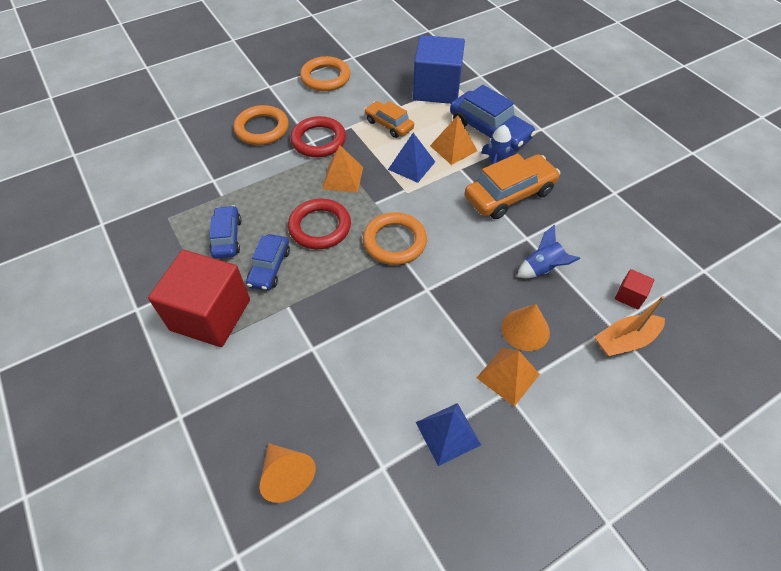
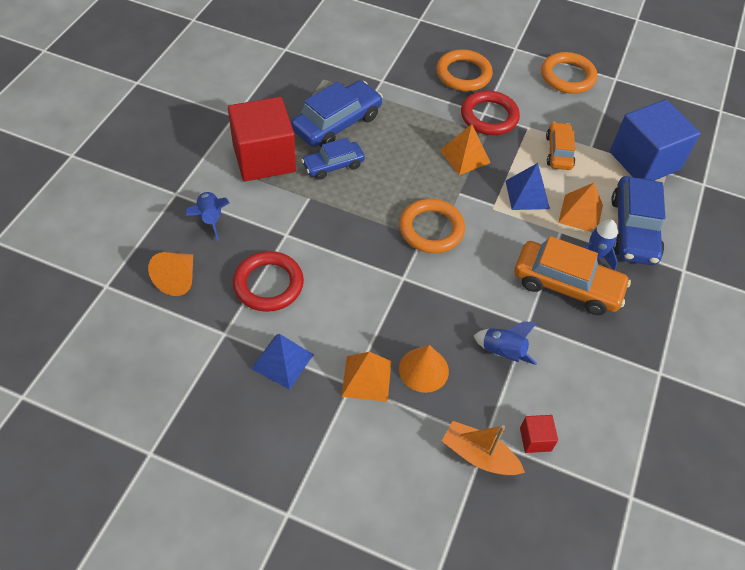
camera: 50 degrees right, 0 degrees up
(227, 237) = (337, 123): blue car -> blue car, size x1.63
(239, 402) = (210, 219): none -> blue rocket
(320, 227) = (399, 172): red ring -> red ring (268, 284)

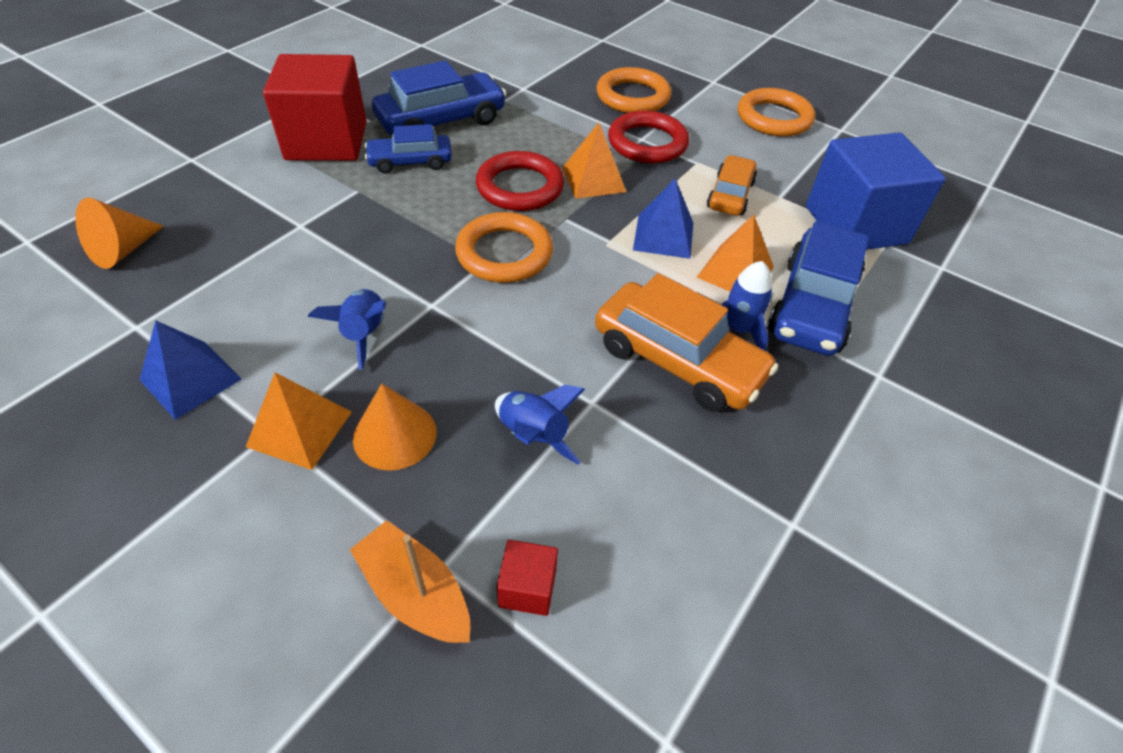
camera: 15 degrees right, 5 degrees down
(210, 219) = (214, 192): blue rocket -> blue rocket (364, 334)
(268, 284) = (238, 278): red ring -> red ring (520, 187)

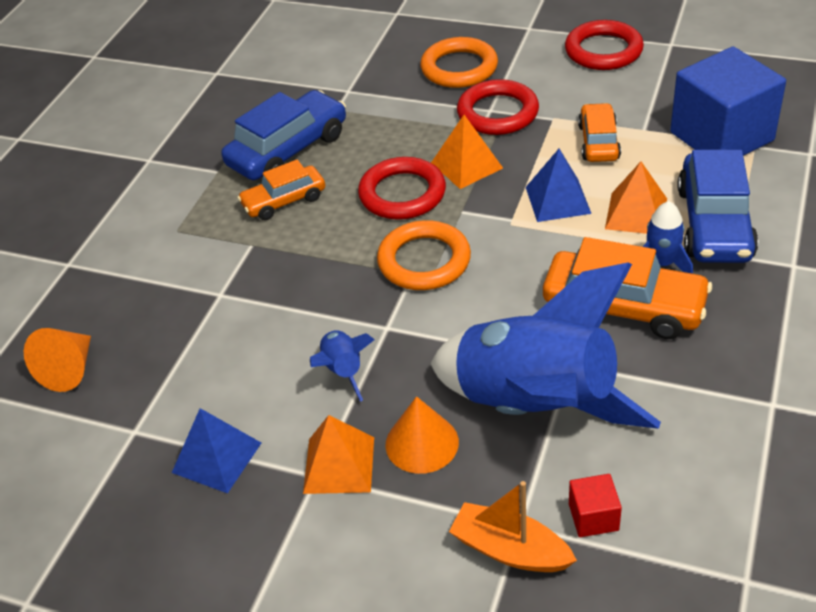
camera: 10 degrees left, 5 degrees down
(326, 141) = (189, 205): red cube -> none
(410, 162) = (284, 201): blue car -> orange car
(533, 436) = (536, 406): blue rocket -> blue rocket, size x2.40
(774, 118) = (603, 51): orange ring -> red ring

